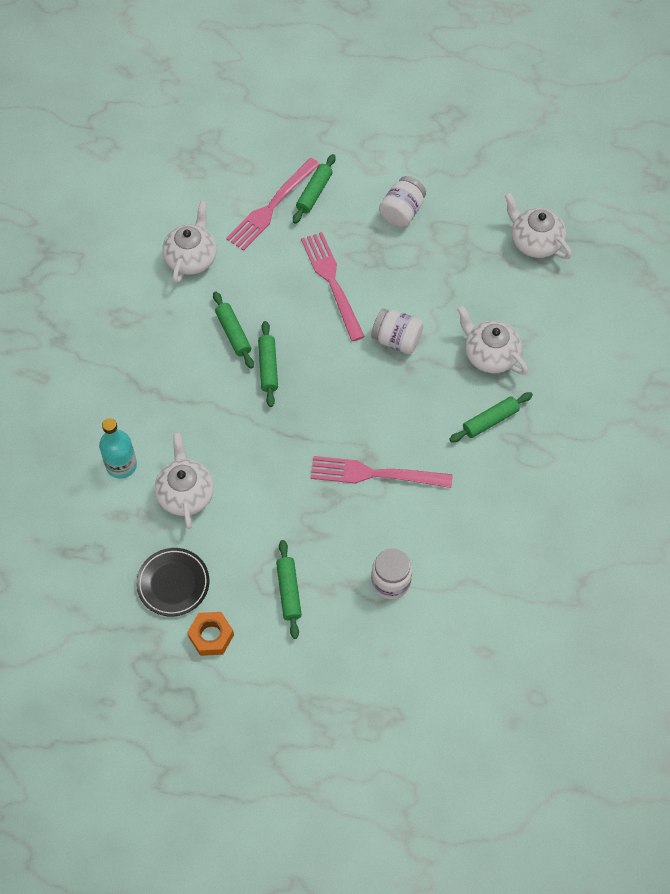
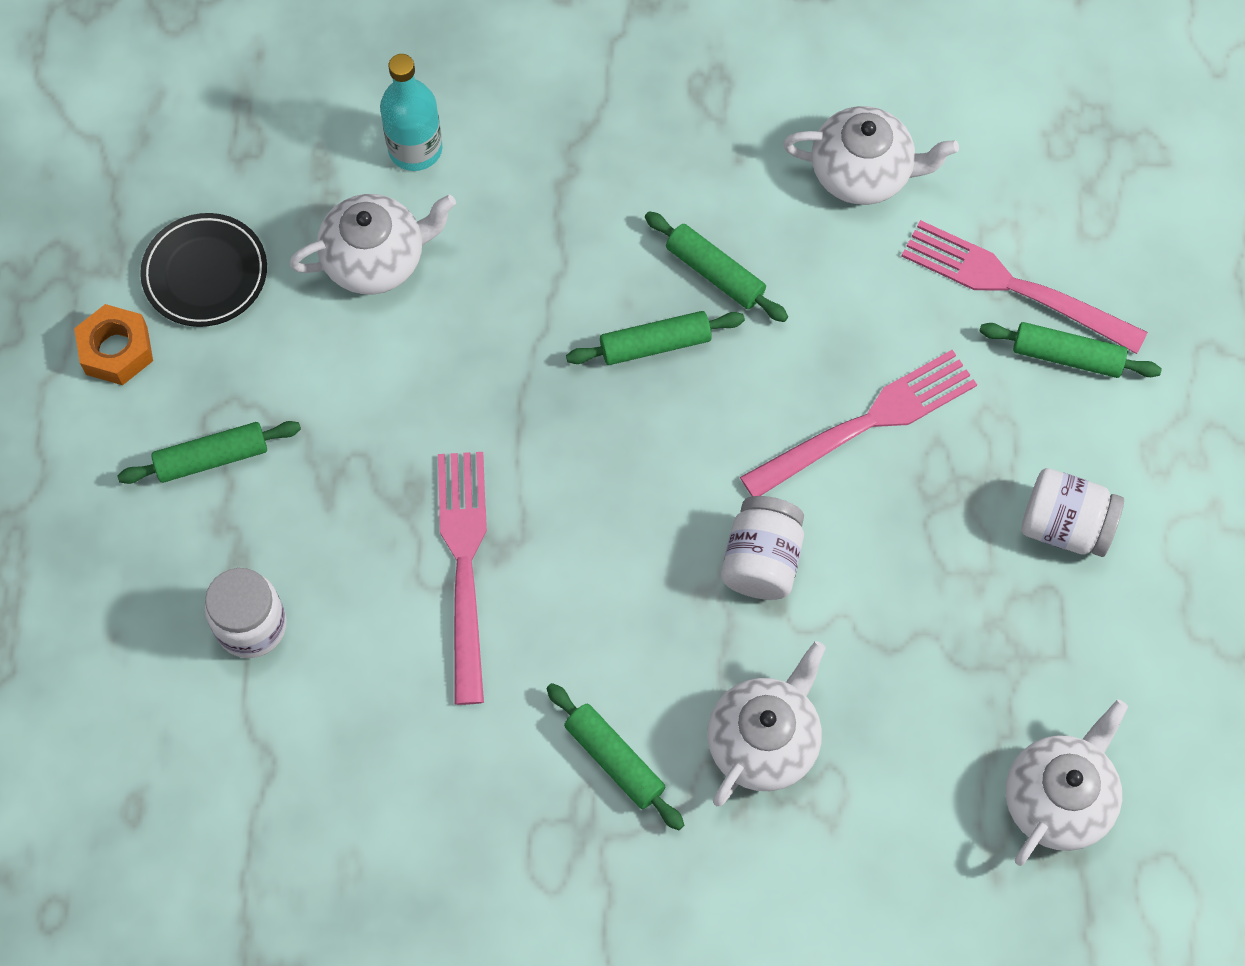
camera: 80 degrees right, 5 degrees up
(233, 333) = (715, 273): green rolling pin -> green rolling pin turned 75 degrees clockwise

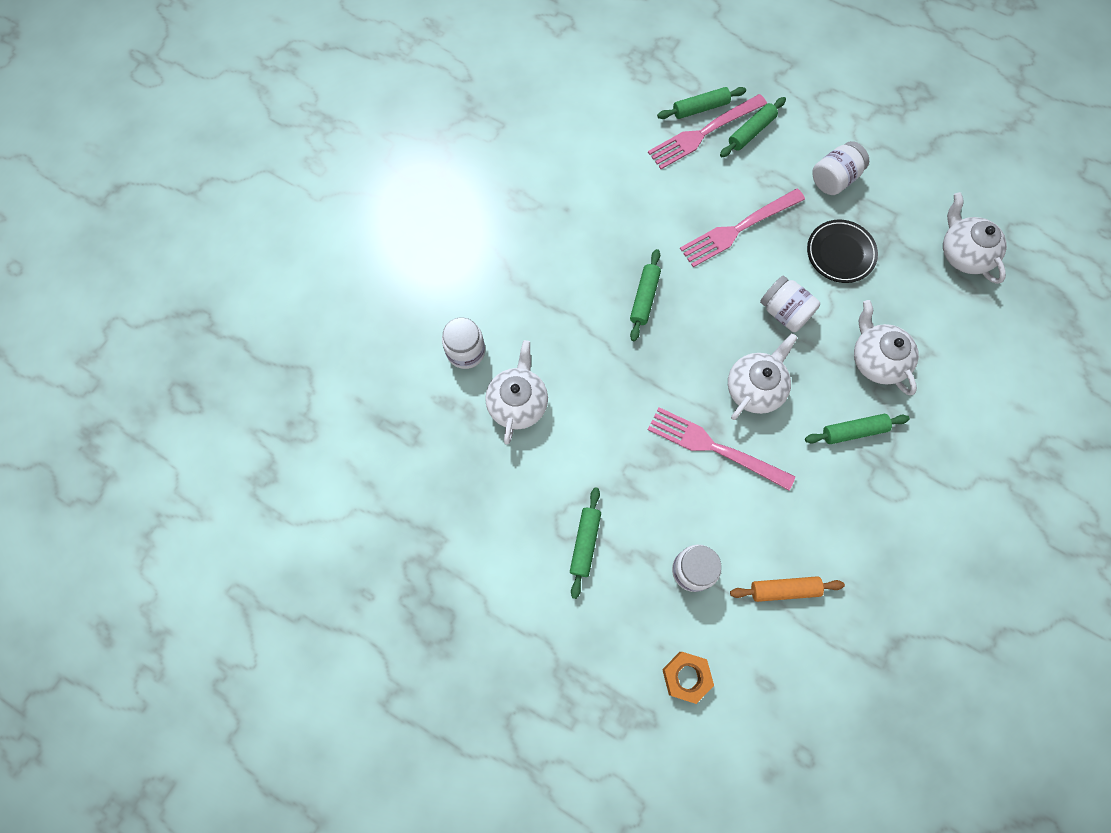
camera: 60 degrees left, 5 degrees up
(116, 350) = (491, 562): orange nut -> orange nut (686, 676)
(205, 273) = (473, 493): black plate -> black plate (840, 253)
(292, 771) = (784, 589): none -> orange rolling pin
(415, 149) = (466, 351): turquoise bottle -> white jar
(715, 273) = (621, 251): green rolling pin -> green rolling pin (700, 108)
(863, 172) = (607, 161): white teapot -> white teapot (755, 388)
(867, 422) = (738, 229): pink fork -> pink fork turned 120 degrees counterclockwise

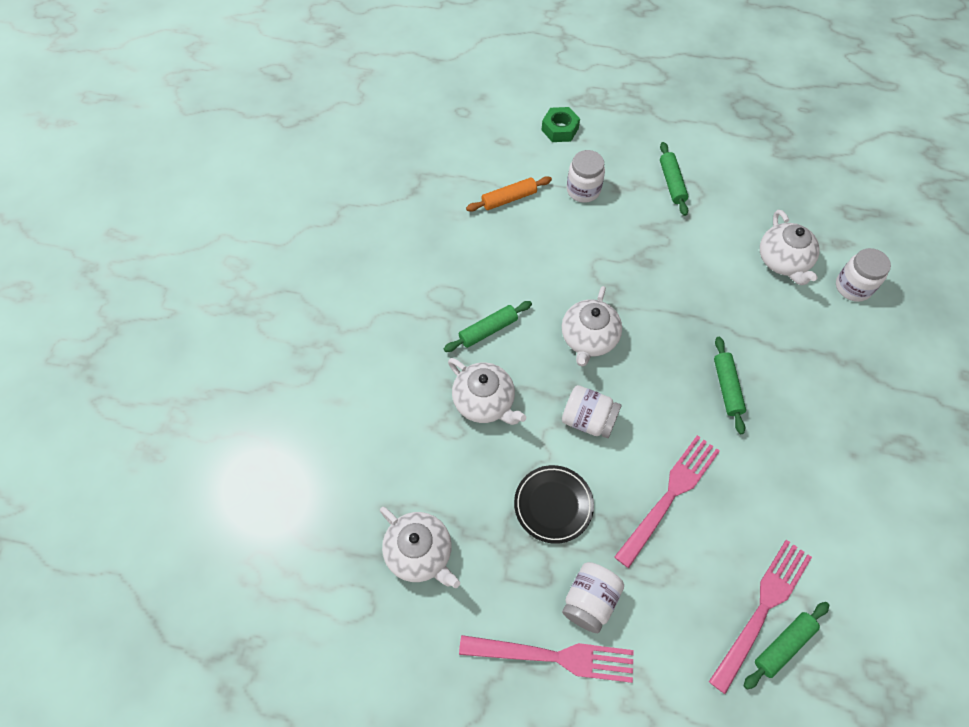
camera: 160 degrees right, 10 degrees down
(686, 676) = (560, 129): orange nut -> green nut
(714, 447) = (604, 279): pink fork -> pink fork (554, 656)
(751, 132) = (709, 633): green rolling pin -> none

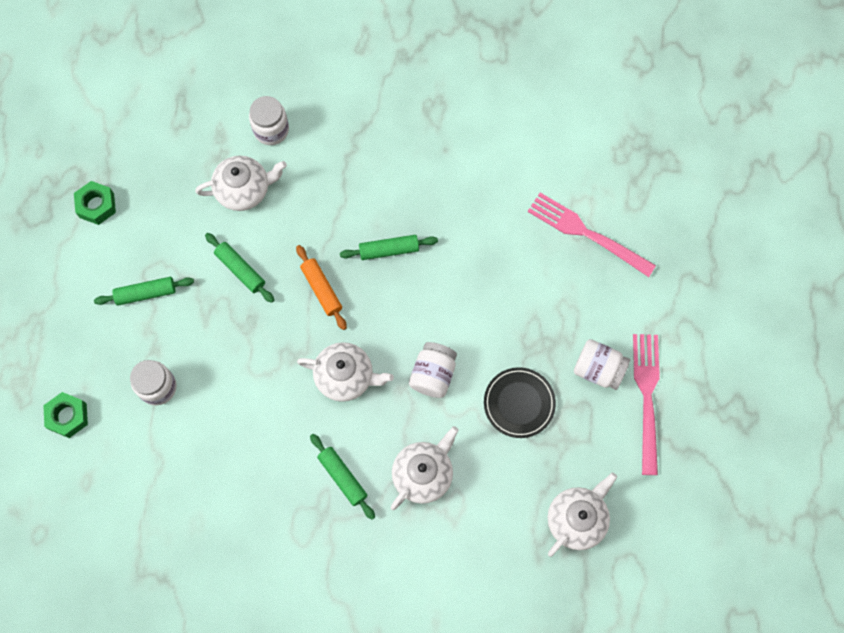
camera: 95 degrees left, 10 degrees up
(509, 199) = (172, 468): orange rolling pin -> orange rolling pin (322, 289)
(670, 495) = (498, 303): pink fork -> none
(755, 149) = (96, 205): none -> green nut
(783, 645) = (612, 220): green rolling pin -> green rolling pin (240, 270)

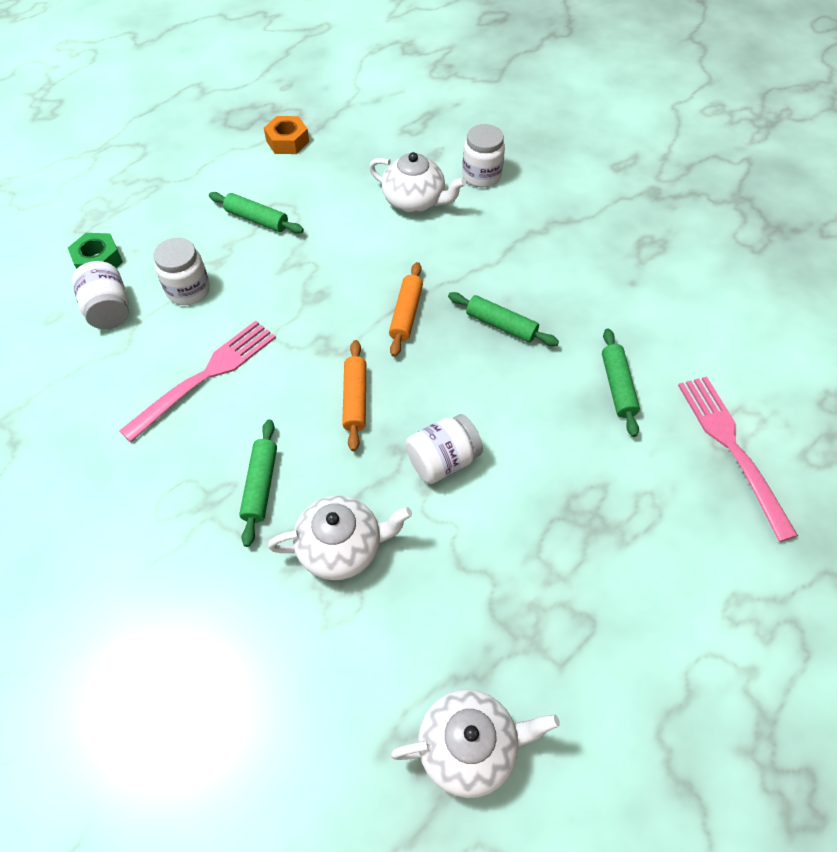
camera: 40 degrees right, 15 degrees down
(96, 205) = (287, 141): green nut -> orange nut
(240, 270) = (351, 253): green rolling pin -> green rolling pin (617, 386)
(345, 376) = (355, 399): white teapot -> orange rolling pin
(519, 403) = (511, 559): black plate -> none
(598, 369) = (636, 594): white jar -> white jar (109, 310)
(646, 396) = (676, 673): pink fork -> pink fork (206, 376)

